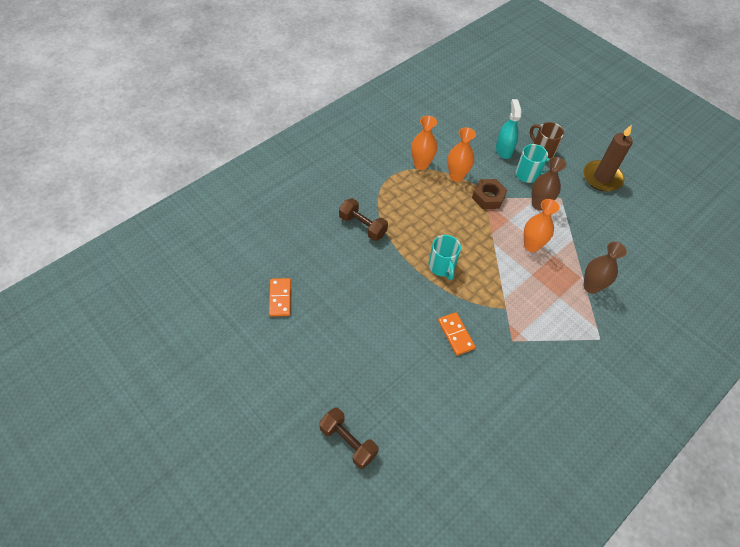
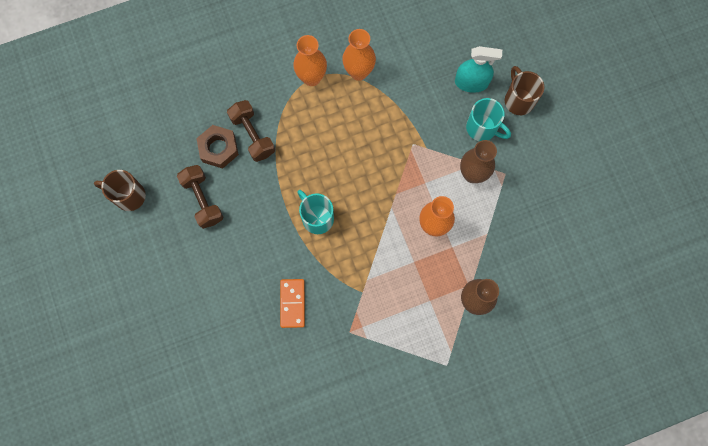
camera: 25 degrees right, 20 degrees up
(280, 298) = (128, 196): orange domino -> brown mug
(348, 442) = (133, 377): brown dumbbell -> brown dumbbell (203, 200)
(442, 267) = (317, 218): turquoise mug -> turquoise mug turned 135 degrees clockwise
(456, 176) = (393, 102): orange vase -> orange vase (311, 78)
(488, 197) = (416, 144): brown nut -> brown nut (218, 148)
(504, 150) = (471, 82): turquoise spray bottle -> turquoise spray bottle turned 75 degrees clockwise
(602, 178) = (573, 162): brown candle -> none

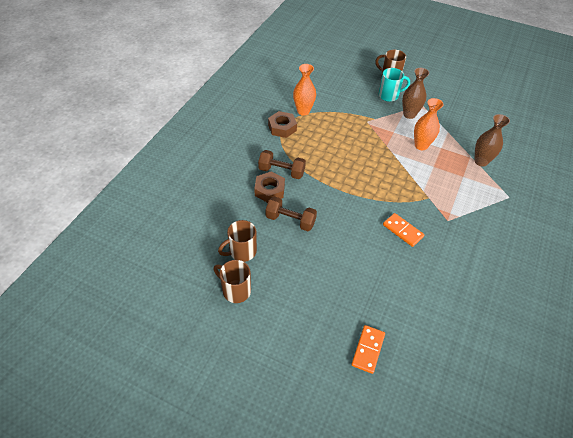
camera: 45 degrees left, 25 degrees down
(88, 230) = (235, 290): none -> brown mug
(135, 379) = (368, 350): none -> orange domino
(311, 78) = (282, 128): orange vase -> brown nut
(317, 218) = (363, 183): turquoise mug -> none
(471, 82) = (361, 83): turquoise spray bottle -> none

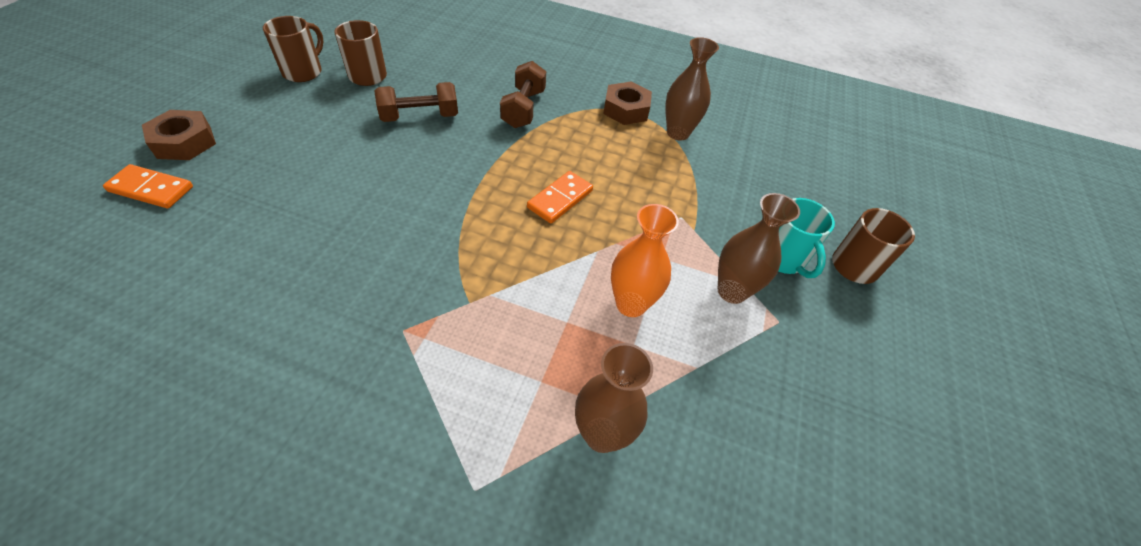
camera: 80 degrees right, 0 degrees up
(269, 190) = (482, 97): brown nut -> brown nut (184, 142)
(290, 220) = (420, 117): brown dumbbell -> brown dumbbell turned 60 degrees clockwise
(303, 111) = (678, 133): orange vase -> brown vase
(402, 231) = (382, 251): orange domino -> orange domino (560, 199)

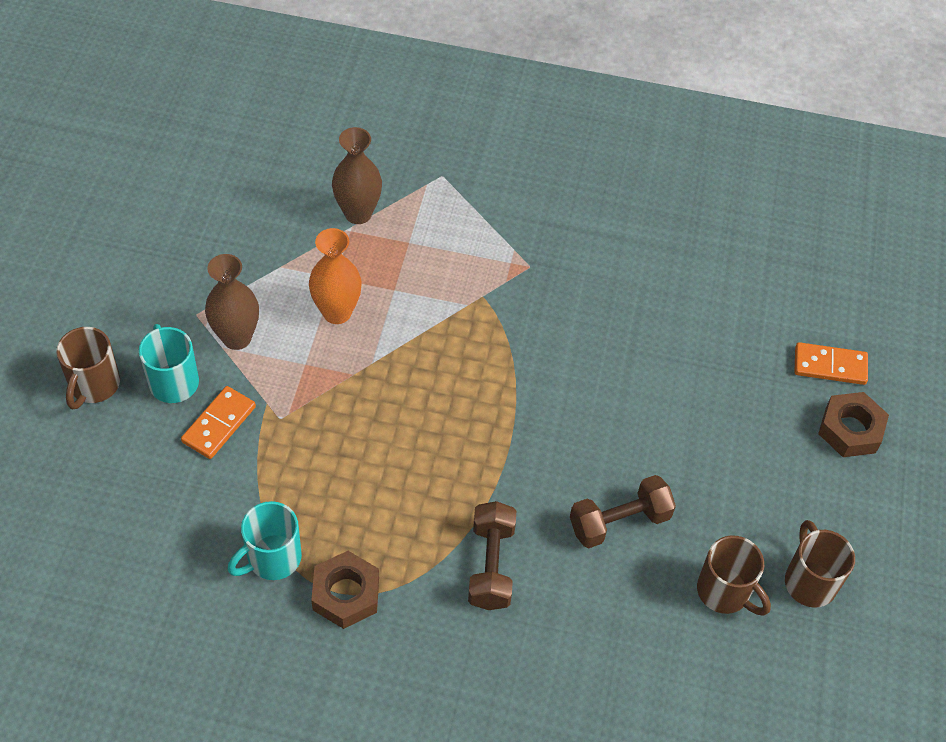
camera: 175 degrees right, 5 degrees up
(304, 72) = (809, 581): brown mug -> brown mug turned 150 degrees clockwise
(560, 199) = (418, 420): orange domino -> orange domino (219, 424)
(678, 133) = (272, 558): brown vase -> turquoise mug

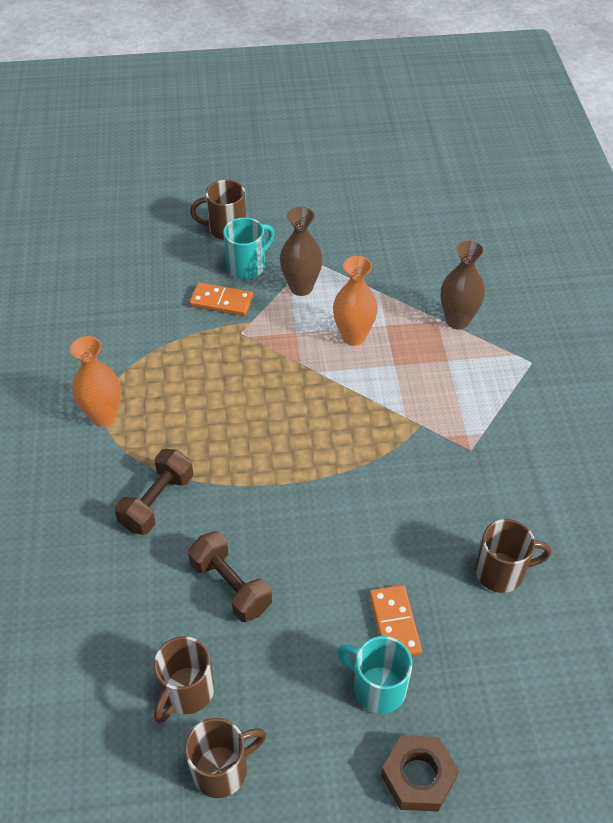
camera: 75 degrees right, 5 degrees down
(272, 558) = (120, 365): turquoise mug -> turquoise mug (377, 688)
(346, 594) = (103, 416): brown nut -> orange vase
(491, 565) = (157, 502): brown dumbbell -> brown dumbbell turned 45 degrees counterclockwise
(674, 295) = (502, 572): none -> brown mug
(830, 365) = (490, 739): orange domino -> orange domino (395, 623)

